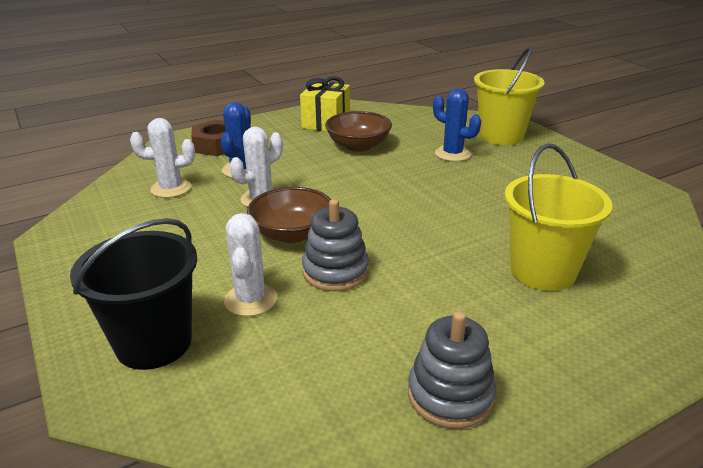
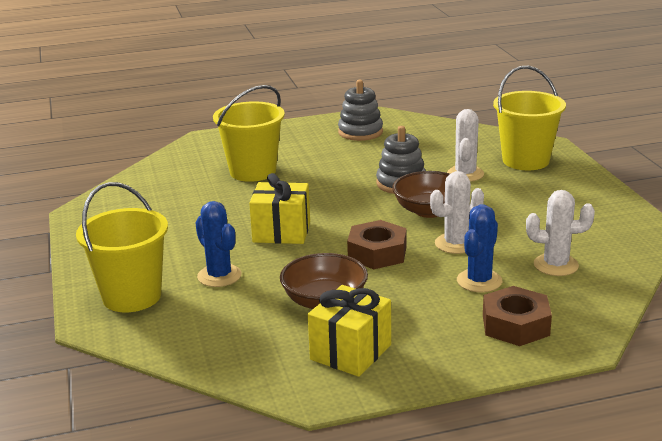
camera: 165 degrees left, 5 degrees down
(154, 343) = (525, 160): black bucket -> yellow bucket
(333, 183) = (377, 253): none -> brown nut
(434, 194) = (281, 232): none -> yellow gift

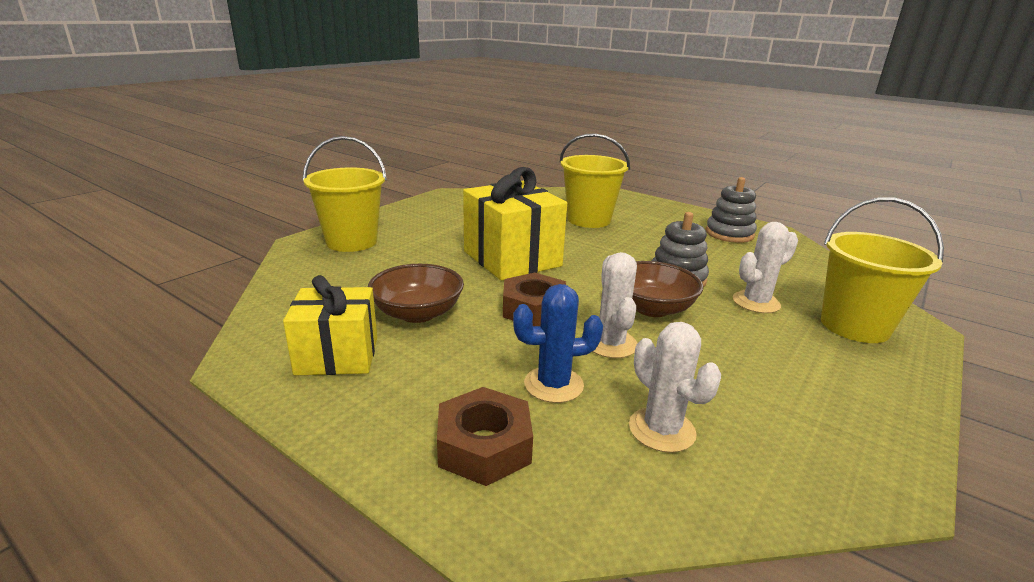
camera: 50 degrees right, 0 degrees up
(219, 276) = (413, 259): blue cactus -> none
(281, 232) = (512, 259): yellow gift -> yellow gift, size x1.52
(456, 244) = (610, 344): white cactus -> white cactus turned 60 degrees clockwise

